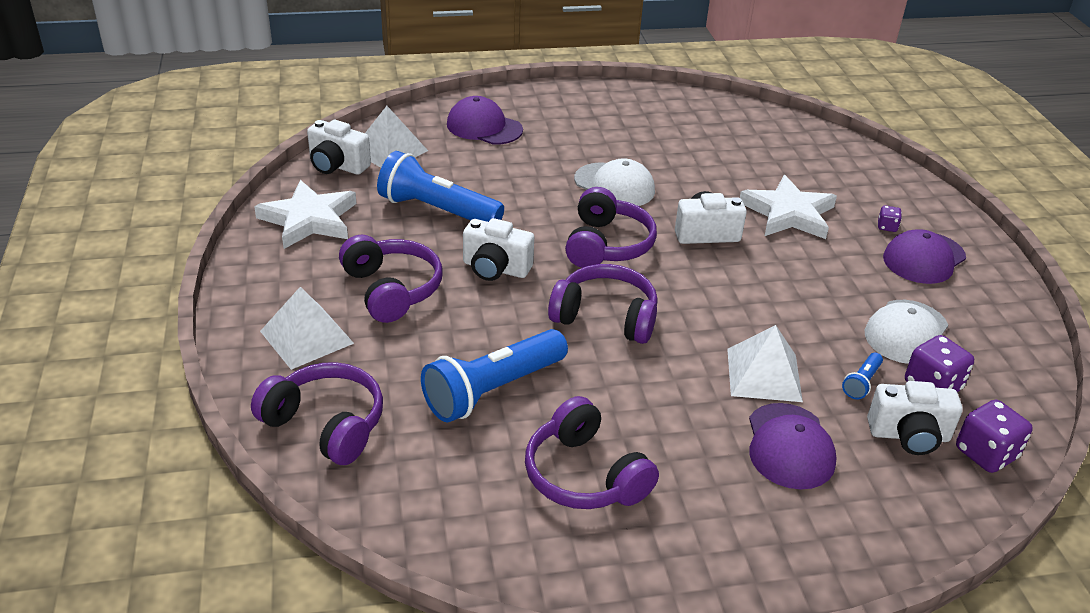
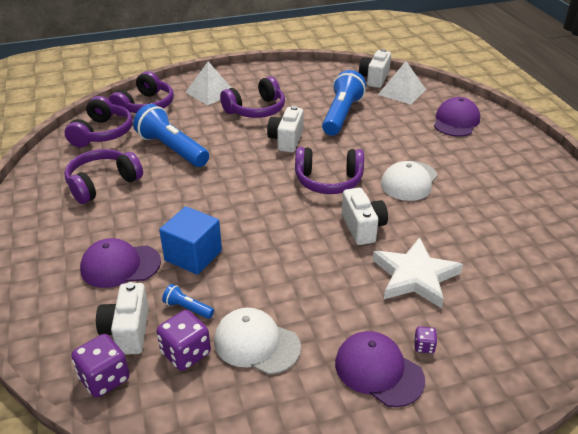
camera: 85 degrees right, 0 degrees up
(309, 219) = (314, 78): white star -> none
(605, 317) = (245, 184): purple headphones -> purple headphones (102, 133)
(764, 375) = (193, 255): white pyramid -> blue cube

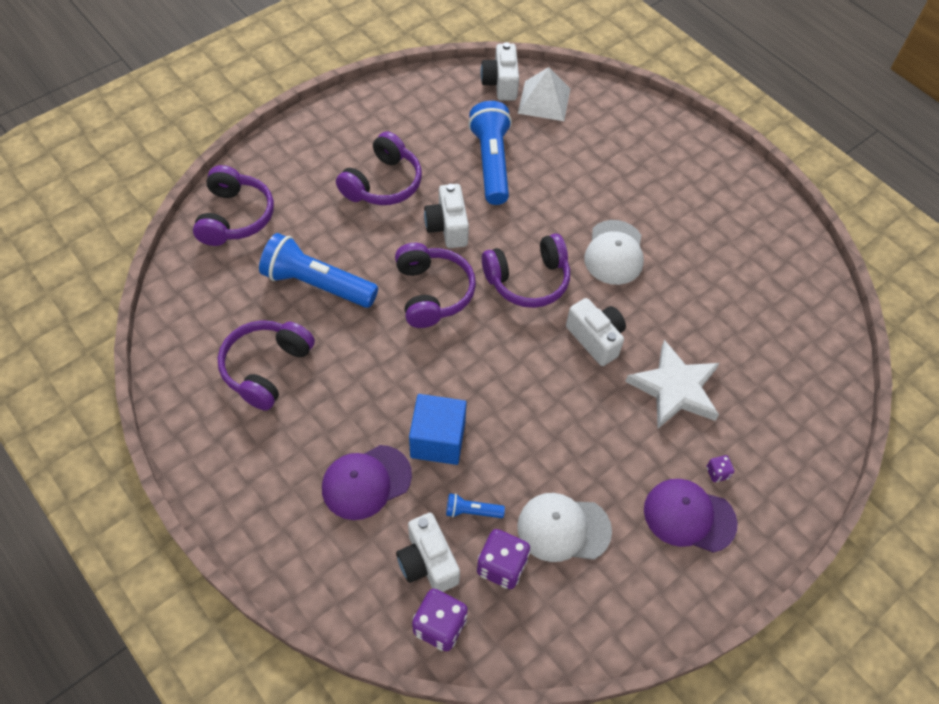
camera: 25 degrees left, 20 degrees up
(102, 133) = (209, 283): purple headphones -> purple headphones (432, 293)
(210, 92) = (306, 166): white pyramid -> none
(456, 121) = (626, 137): purple cap -> none

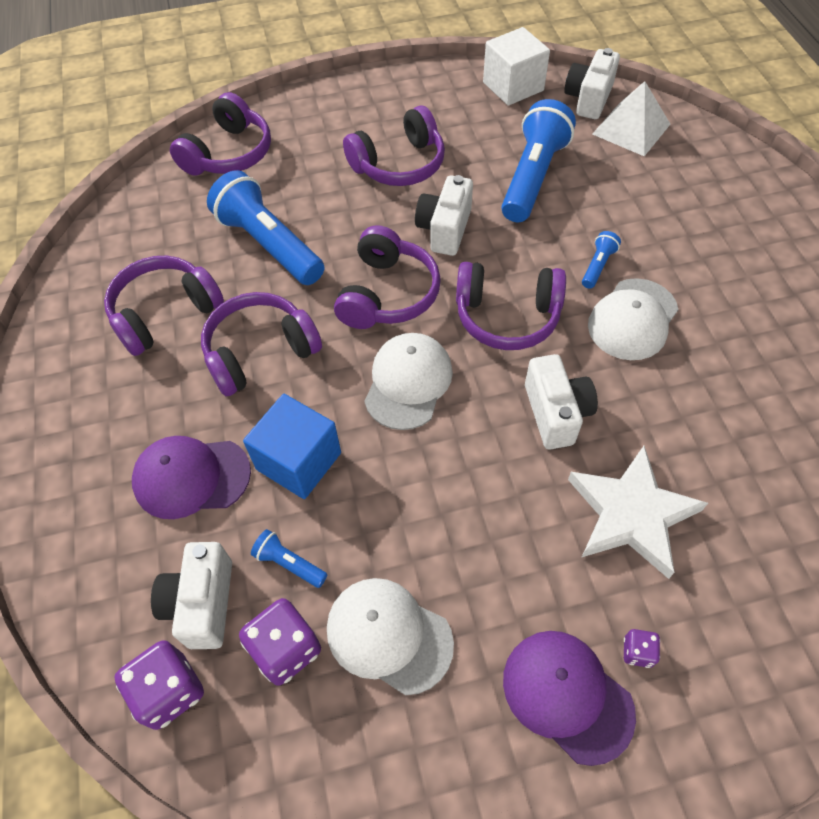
camera: 30 degrees right, 0 degrees up
(361, 372) = (260, 352): none -> purple headphones
(437, 88) = (513, 86): none -> white cube
(484, 354) = (408, 382): none -> white cap
(572, 220) = (598, 266): none -> blue flashlight

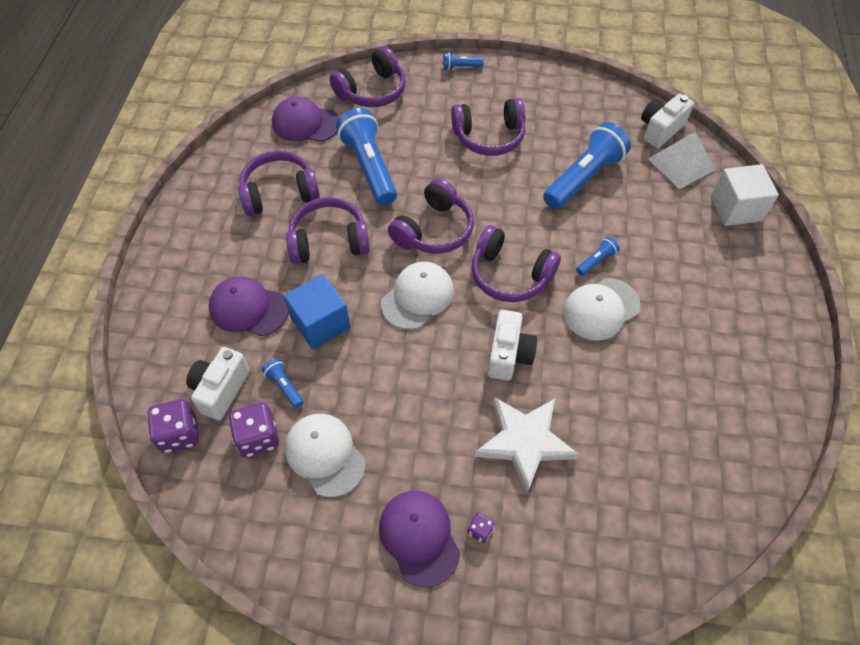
camera: 20 degrees right, 0 degrees up
(160, 217) = (305, 123): none -> purple cap
(325, 96) = (460, 67): none -> blue flashlight
(444, 229) = (497, 196): white camera -> none
(513, 86) = (606, 102): white cube -> white cube (736, 208)

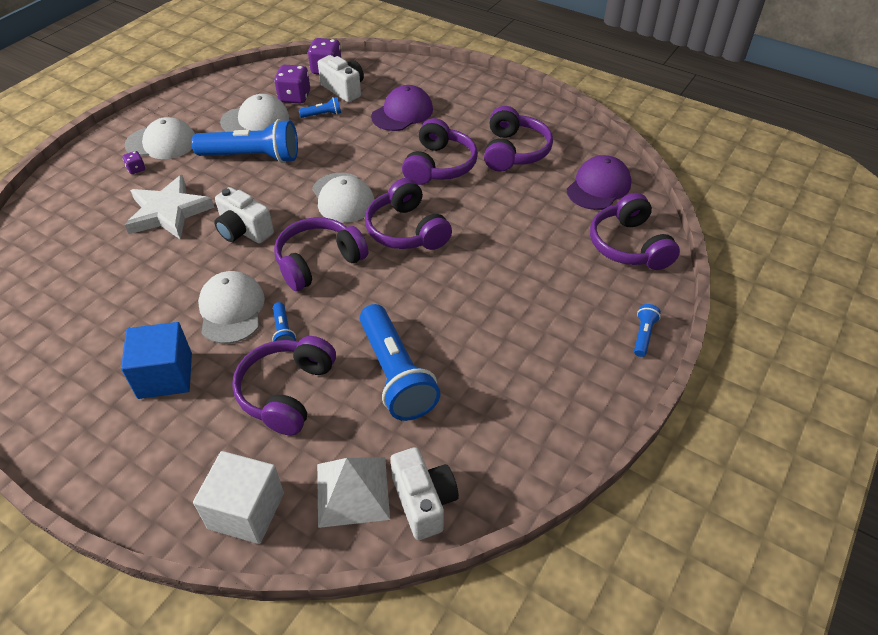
camera: 115 degrees right, 10 degrees down
(320, 323) = (361, 142): blue cube -> blue cube (165, 375)
(369, 167) = (513, 212): blue flashlight -> blue flashlight (252, 157)
(419, 537) = (161, 143): purple cap -> white cap
(489, 136) = (508, 316): purple headphones -> purple headphones (287, 392)

